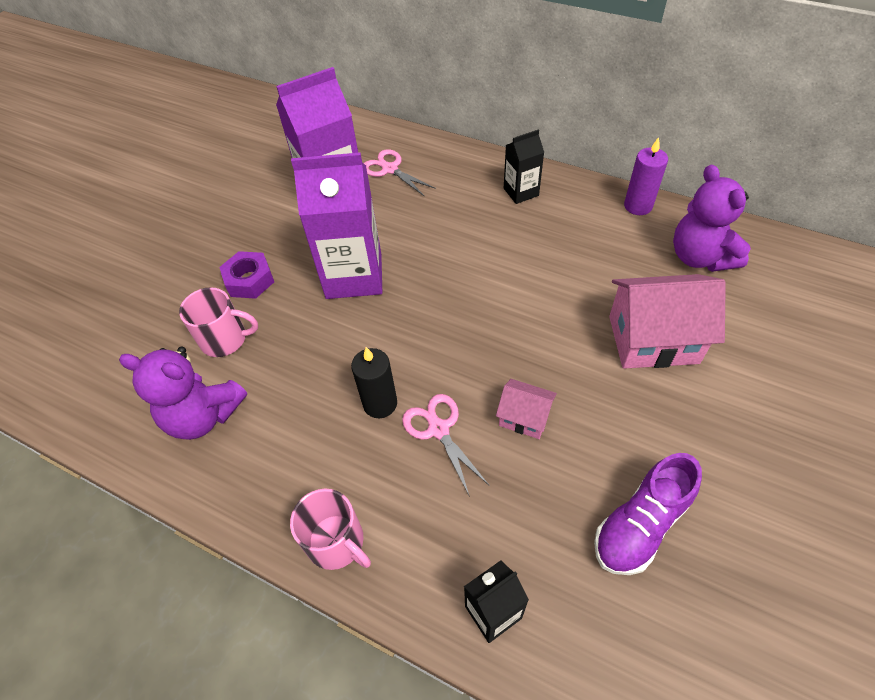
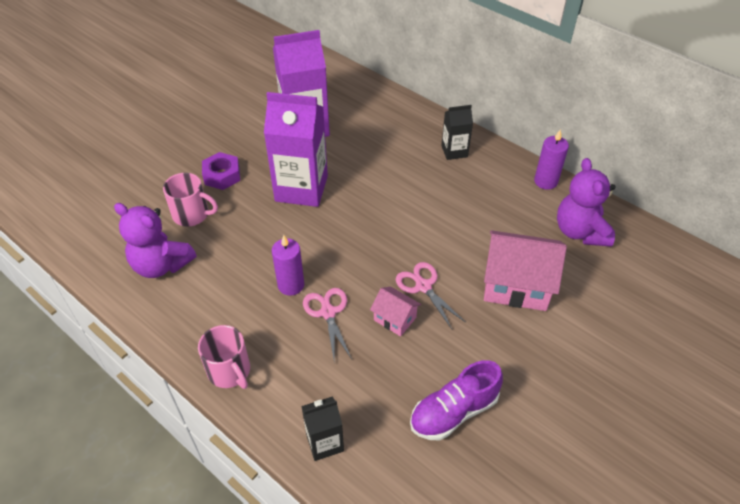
camera: 10 degrees right, 5 degrees down
(380, 403) = (291, 285): black candle -> purple candle
(390, 169) = (356, 112): pink scissors -> pink scissors (423, 286)

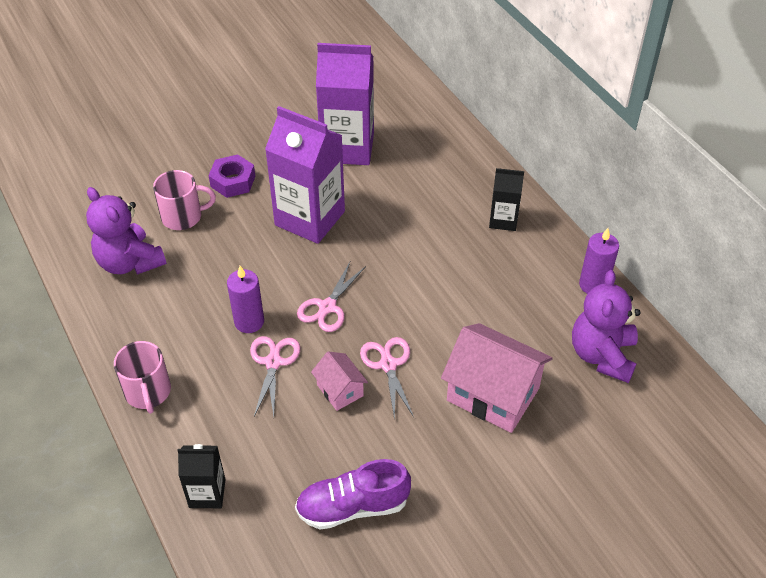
camera: 20 degrees right, 0 degrees up
(192, 214) = (183, 216): pink mug -> pink mug turned 45 degrees counterclockwise
(351, 254) = (327, 307): none -> pink scissors

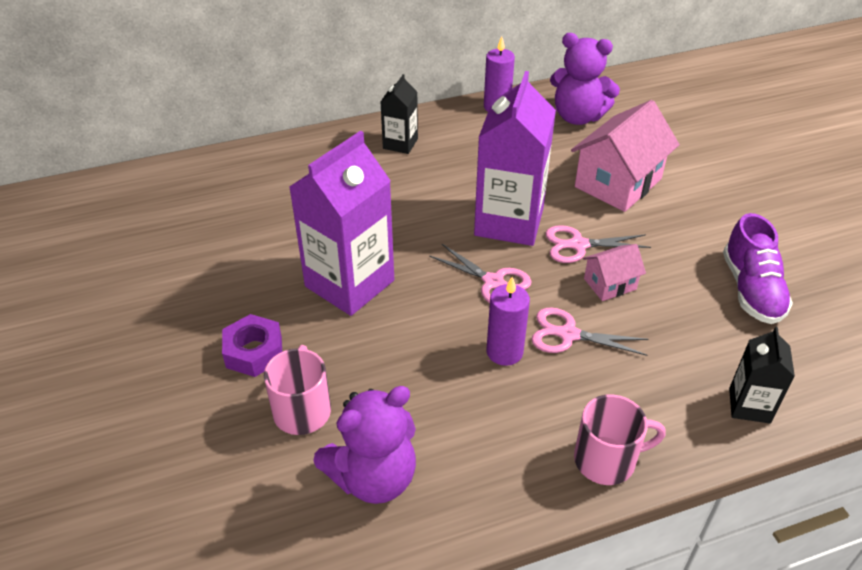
camera: 80 degrees left, 5 degrees down
(347, 147) = (240, 239): purple carton -> purple carton (509, 222)

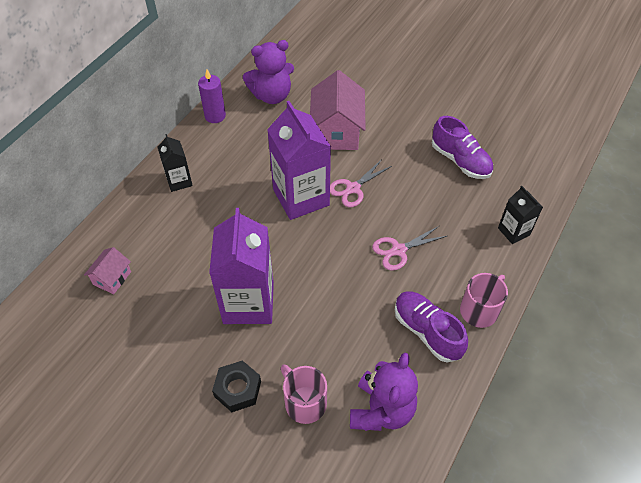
camera: 40 degrees left, 10 degrees up
(254, 352) = (237, 389): purple nut -> black nut
(493, 282) = (329, 244): pink scissors -> none
(504, 352) = (376, 284): purple candle -> none
(513, 437) = (427, 331): none -> purple shoe
(610, 284) = (391, 203): pink house -> pink house (112, 278)

